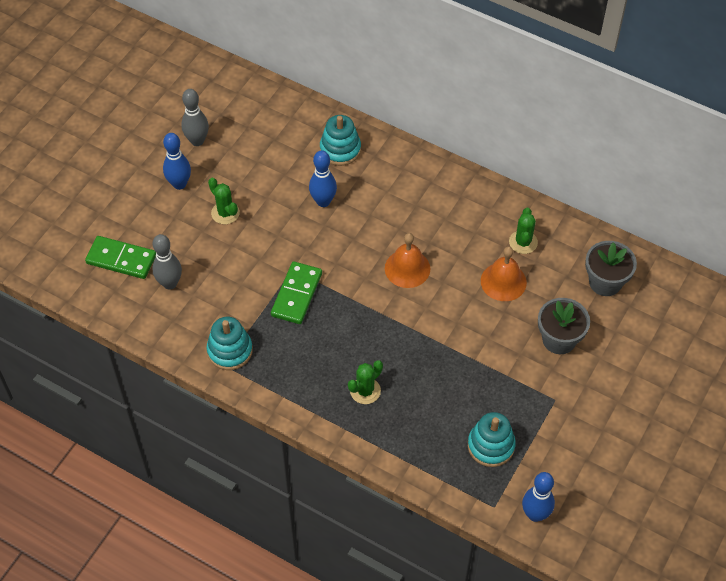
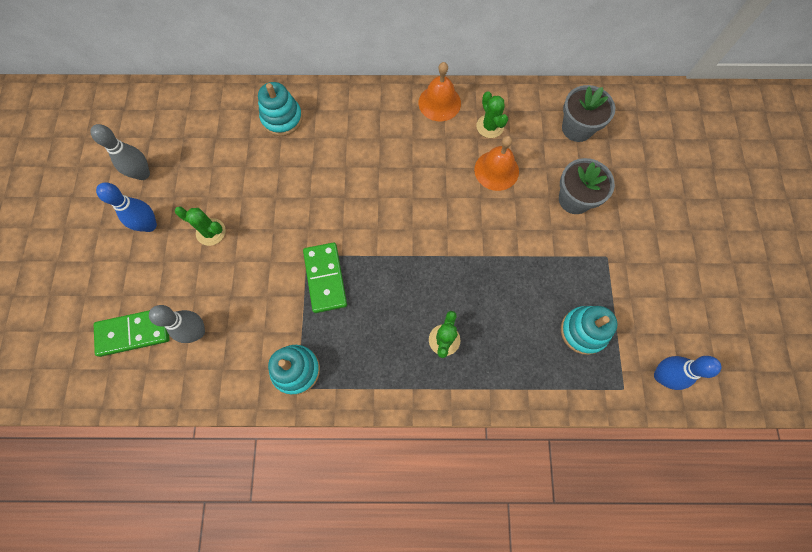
camera: 30 degrees left, 15 degrees up
(323, 201) = (296, 175): blue bowling pin -> none
(407, 268) = (408, 200): orange bell -> orange bell (439, 103)

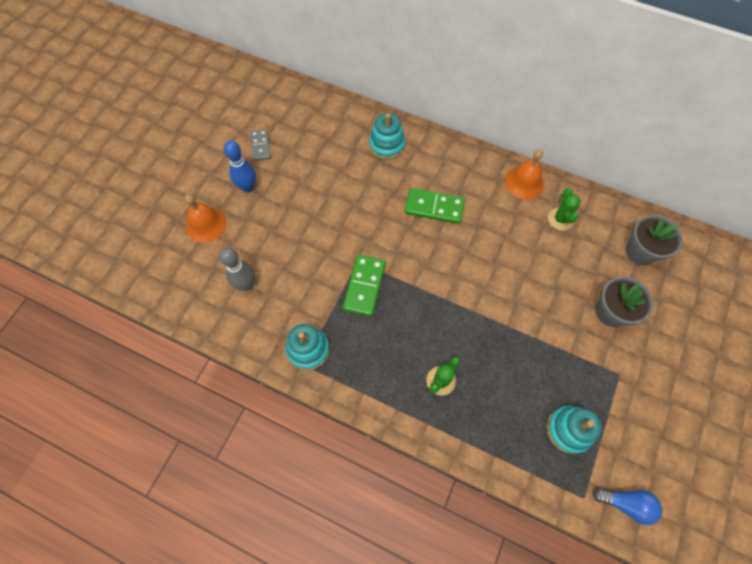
camera: 25 degrees right, 5 degrees down
(134, 333) = (199, 264): green domino -> green domino (434, 207)
(143, 174) = (261, 146): grey bowling pin -> grey domino
(211, 232) = (291, 211): green cactus -> none
(496, 170) = (550, 258): orange bell -> orange bell (206, 224)
(661, 375) = (625, 503): blue bowling pin -> blue light bulb

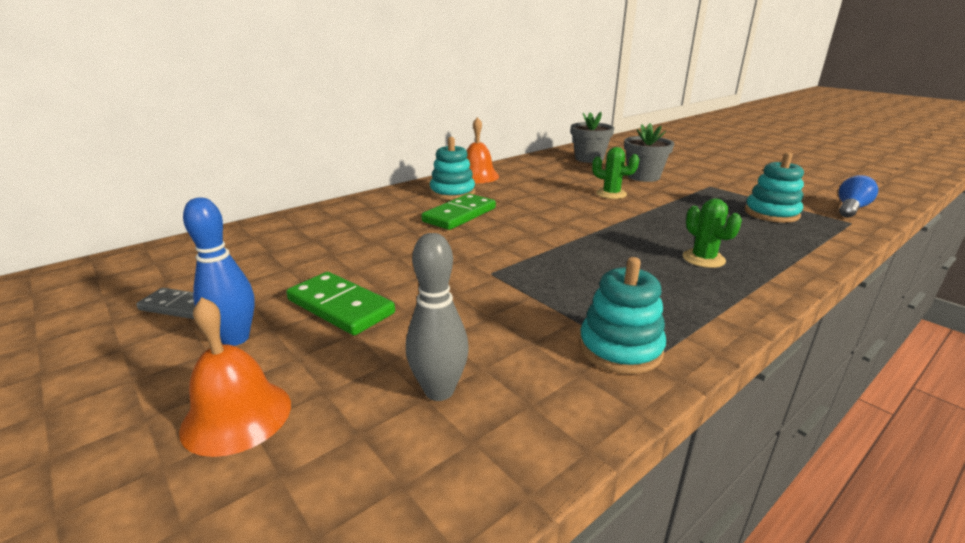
camera: 65 degrees left, 40 degrees down
(364, 286) = (534, 276): green domino -> green domino (341, 306)
(387, 145) = (339, 220): turquoise stacking toy -> turquoise stacking toy (452, 192)
(560, 219) = (532, 173): green cactus -> green cactus (611, 194)

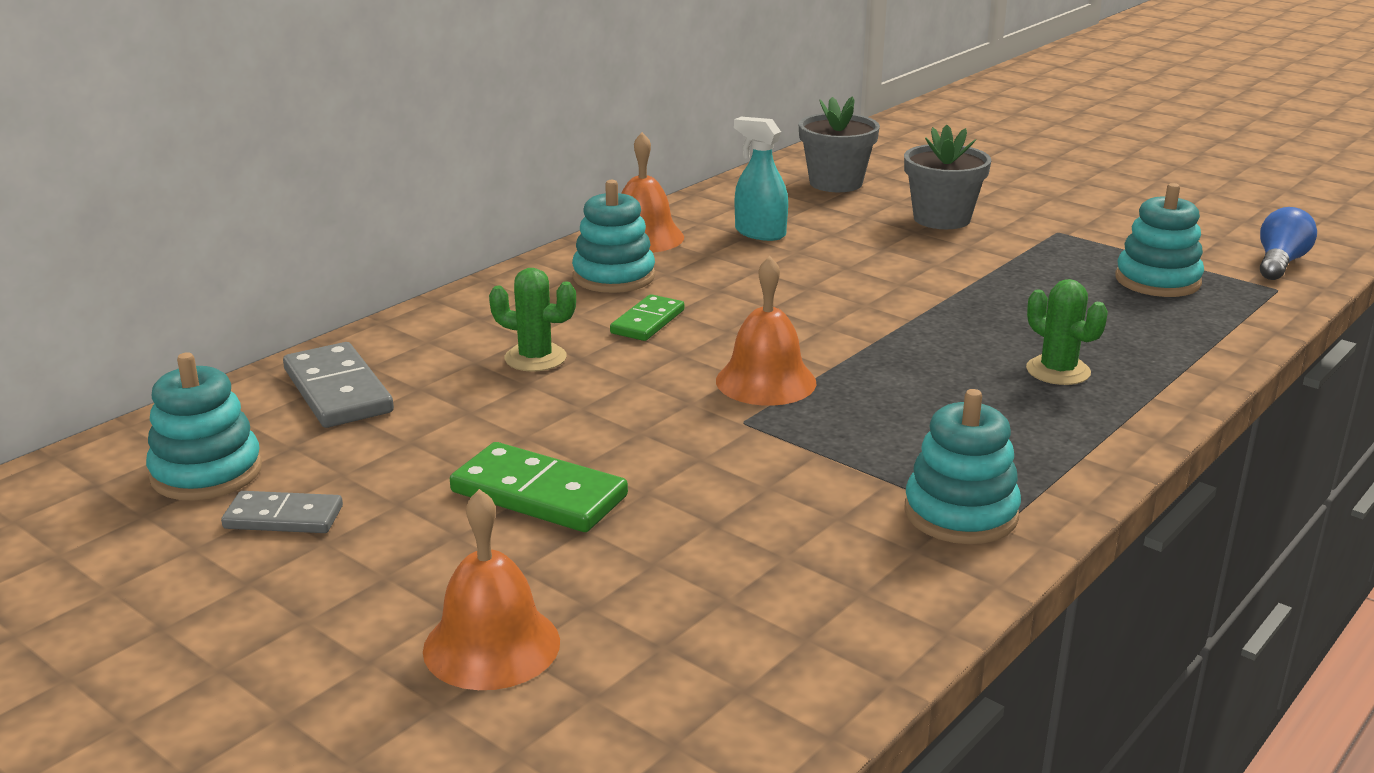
camera: 10 degrees left, 0 degrees up
(160, 275) = (206, 473): none -> turquoise stacking toy
(235, 338) = (412, 553): blue bowling pin -> none
(268, 237) = (338, 391): none -> grey domino
(439, 391) = (740, 589): grey bowling pin -> none
(459, 215) = (648, 322): green domino -> green domino, size x0.64
(514, 251) = (766, 381): none -> orange bell
(540, 178) = (760, 233): none -> turquoise spray bottle
(611, 194) = (893, 260): green cactus -> green cactus (535, 358)

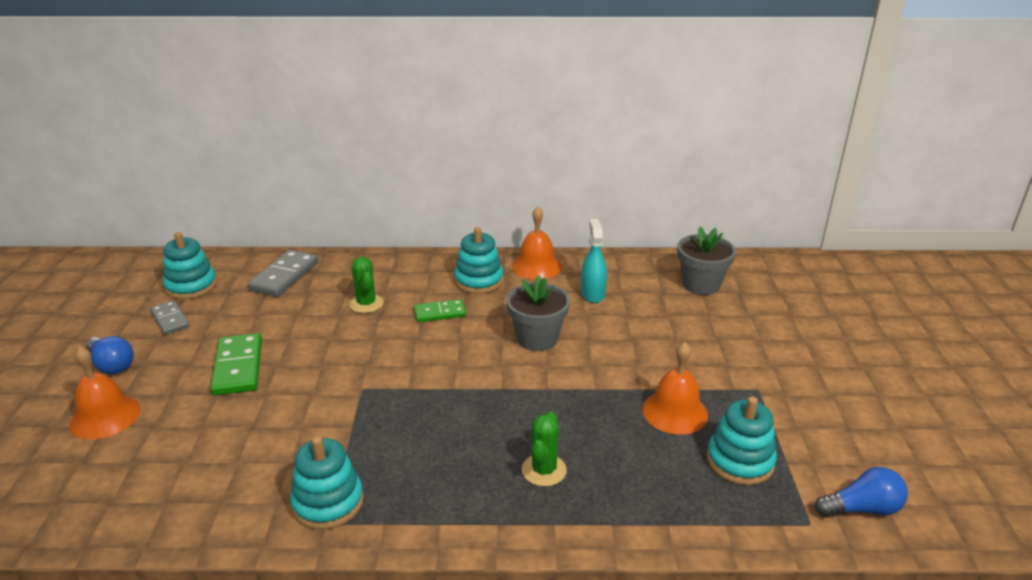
camera: 50 degrees right, 5 degrees up
(335, 605) = (112, 365): none -> blue light bulb
(766, 381) = (413, 376): orange bell -> orange bell (675, 412)
(941, 219) = (707, 340): grey flower pot -> grey flower pot (537, 338)

